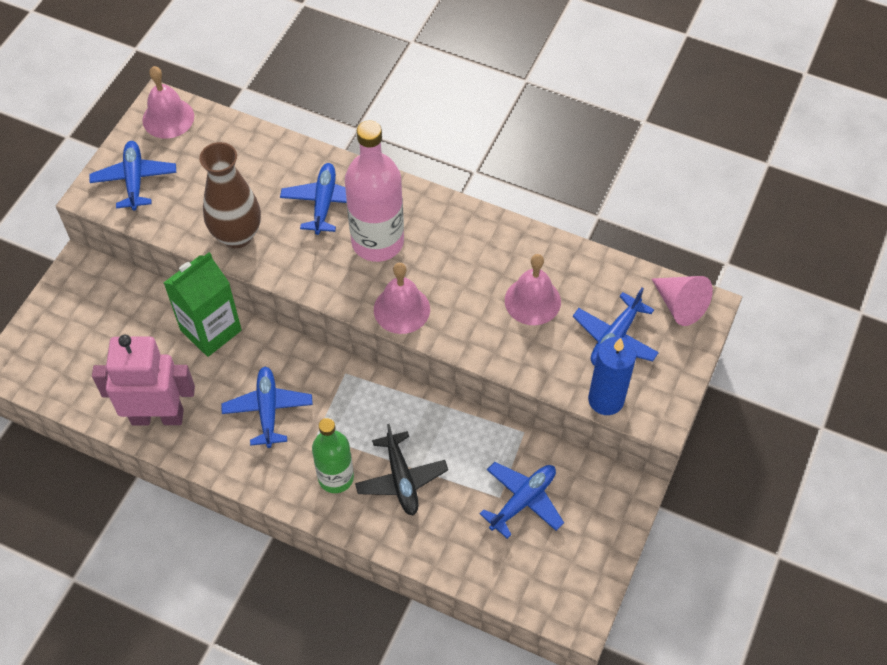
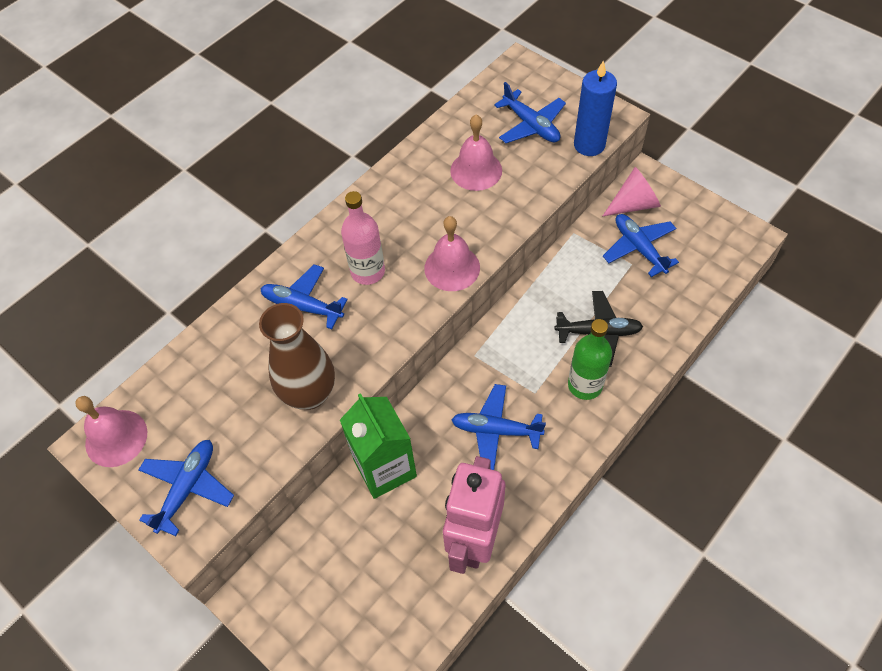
camera: 70 degrees left, 0 degrees up
(134, 180) = (188, 488): blue plane -> blue plane turned 105 degrees clockwise
(377, 242) = (368, 271): pink bottle -> pink bottle, size x0.65
(679, 305) = (512, 78): pink cone -> pink cone (634, 204)

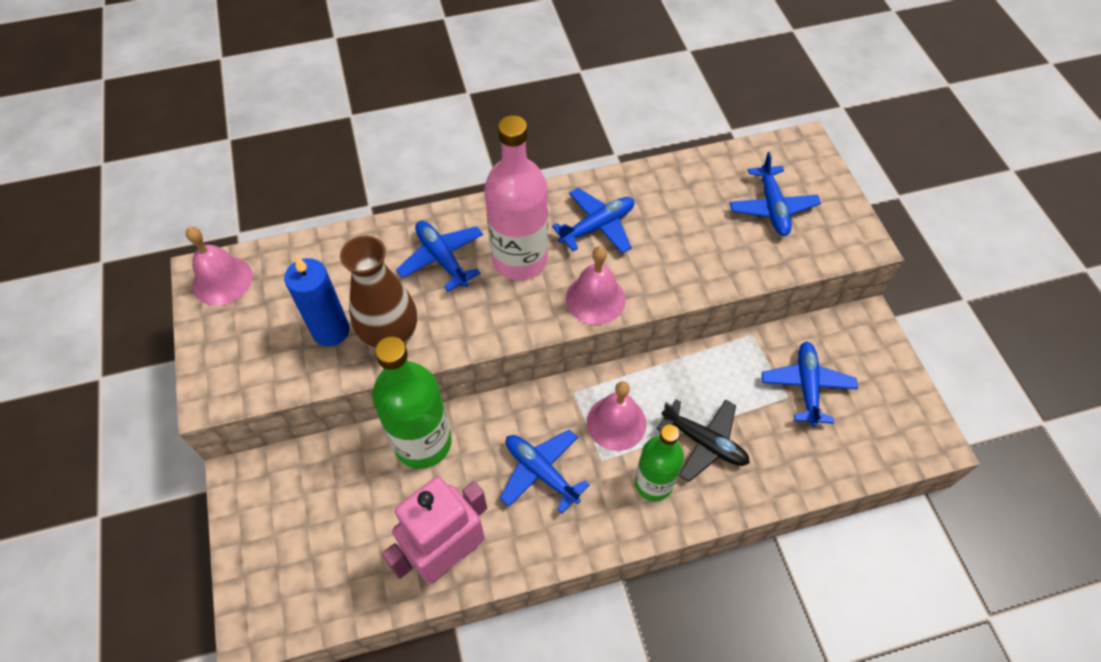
camera: 30 degrees right, 0 degrees up
(188, 488) = (241, 355): blue plane -> blue plane (597, 226)
(368, 271) = (520, 259): pink bottle -> pink bottle, size x1.55
(385, 468) = (423, 442): green carton -> green bottle
(476, 170) = (686, 222): pink bell -> pink bell (616, 422)
(589, 145) = (816, 256): blue candle -> blue candle (331, 331)
(634, 204) = (834, 341): pink cone -> none

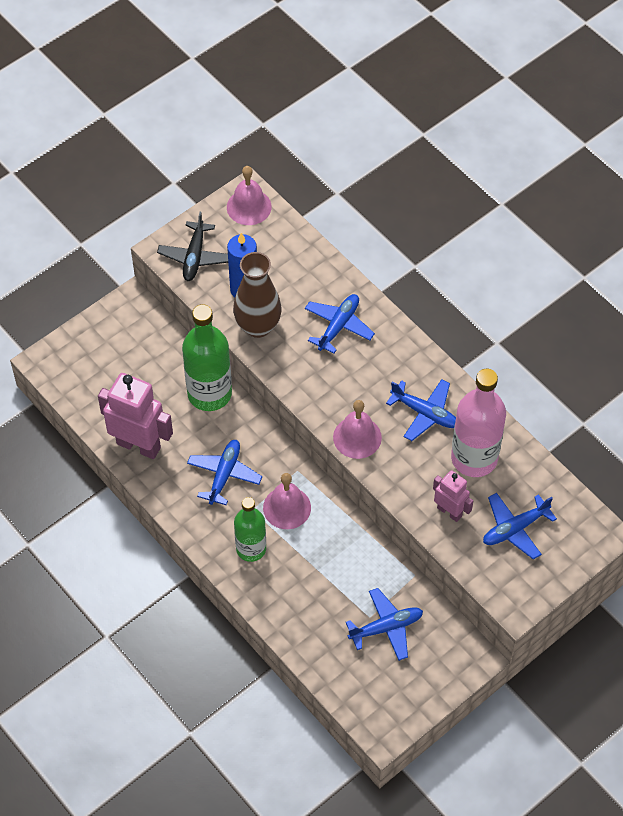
camera: 65 degrees right, 0 degrees up
(520, 259) = (365, 375): pink bottle -> pink bottle (474, 458)
(704, 442) = (300, 571): black plane -> black plane (194, 257)
(728, 253) = (449, 511): none -> pink robot

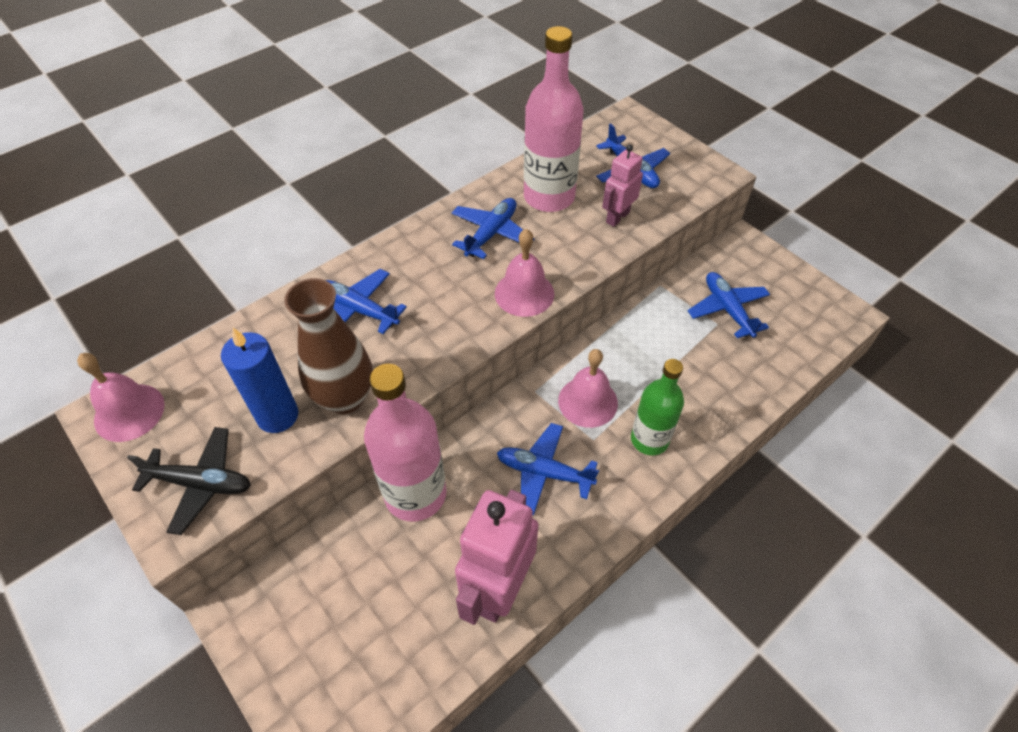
camera: 90 degrees left, 5 degrees down
(209, 393) = (415, 494): green bottle -> pink bottle

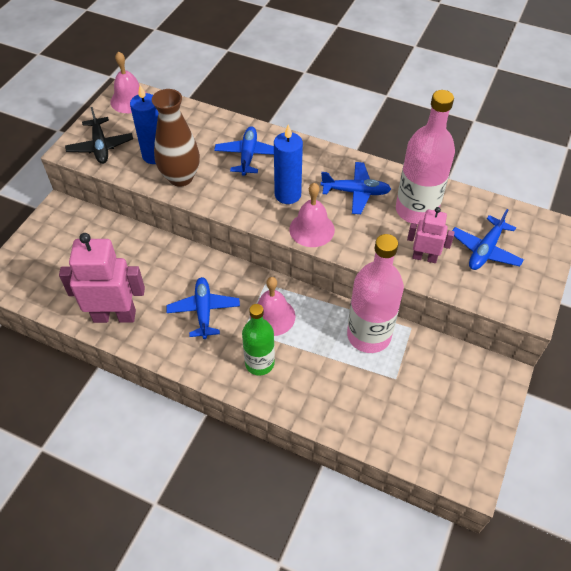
camera: 65 degrees right, 0 degrees up
(415, 494) = (159, 252): pink bottle -> pink bottle (369, 335)
(454, 295) = (287, 194): none -> blue candle
(727, 309) = (415, 381): blue plane -> none

